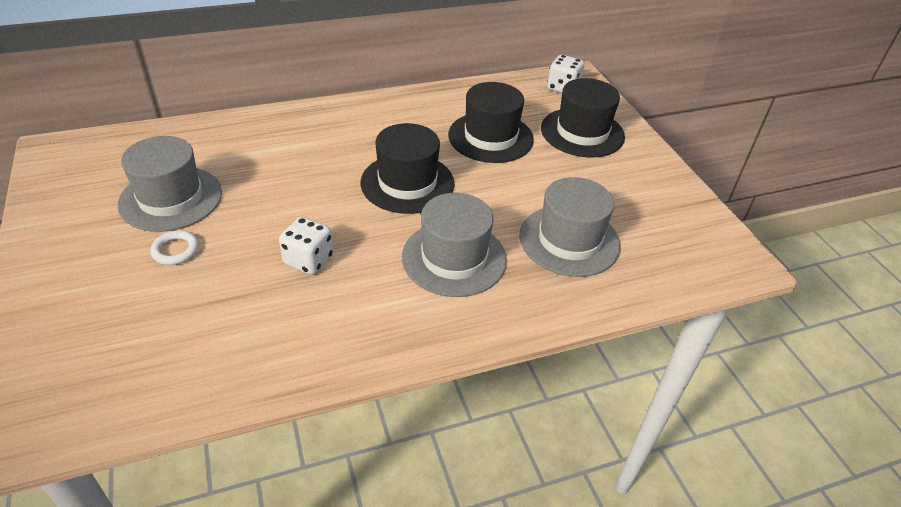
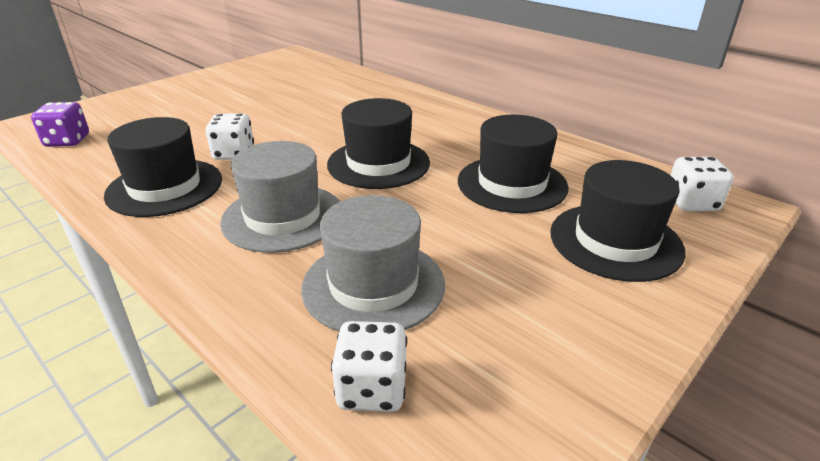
camera: 65 degrees right, 10 degrees down
(135, 391) = (67, 141): none -> purple dice
(171, 198) = (270, 93): grey hat -> none
(175, 250) = (215, 110): white ring -> none
(341, 320) = (165, 187): none -> black hat
(659, 271) = (372, 389): none -> white dice

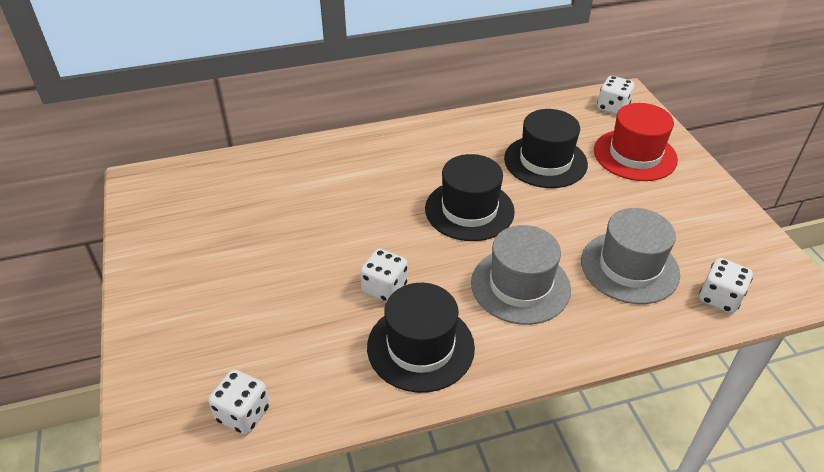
camera: 60 degrees left, 10 degrees up
(67, 141) = (243, 414): purple dice -> white dice
(615, 241) = (635, 155): black hat -> red hat

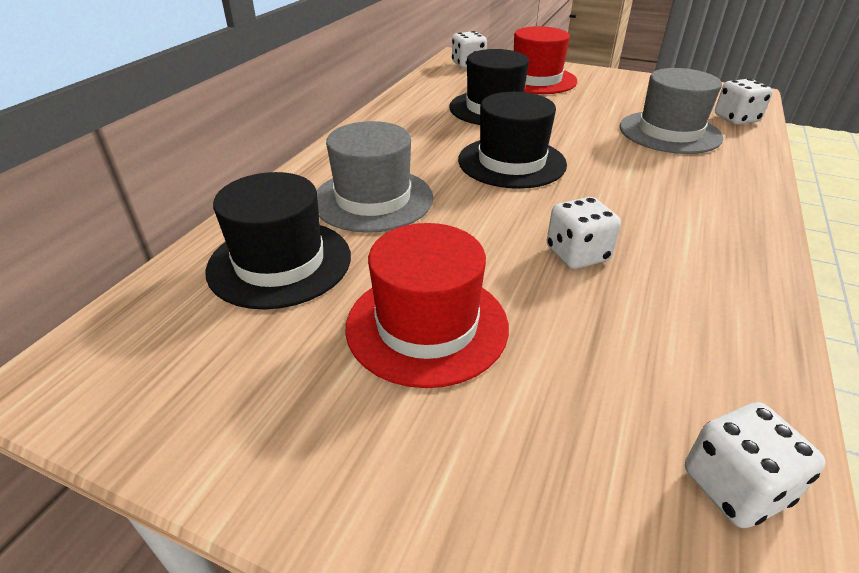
camera: 50 degrees left, 5 degrees down
(263, 262) = (427, 325): none -> red hat
(420, 347) = (695, 271): black hat -> black hat (280, 263)
(520, 286) = (648, 182): grey hat -> grey hat (373, 199)

